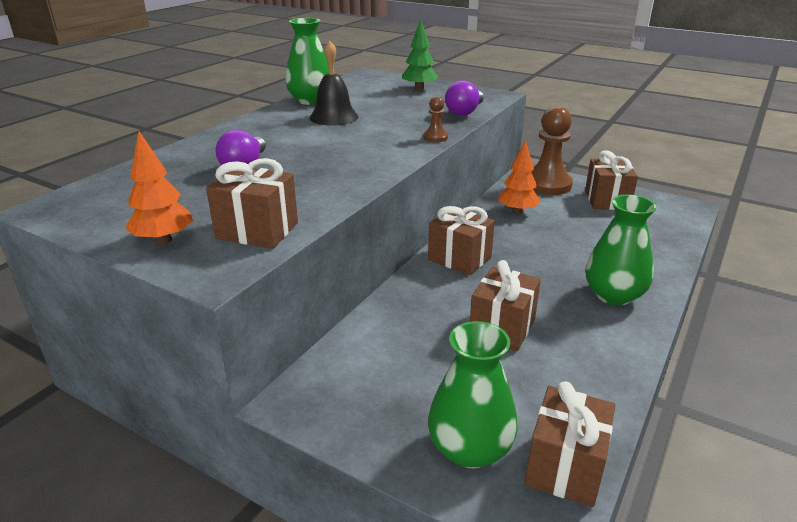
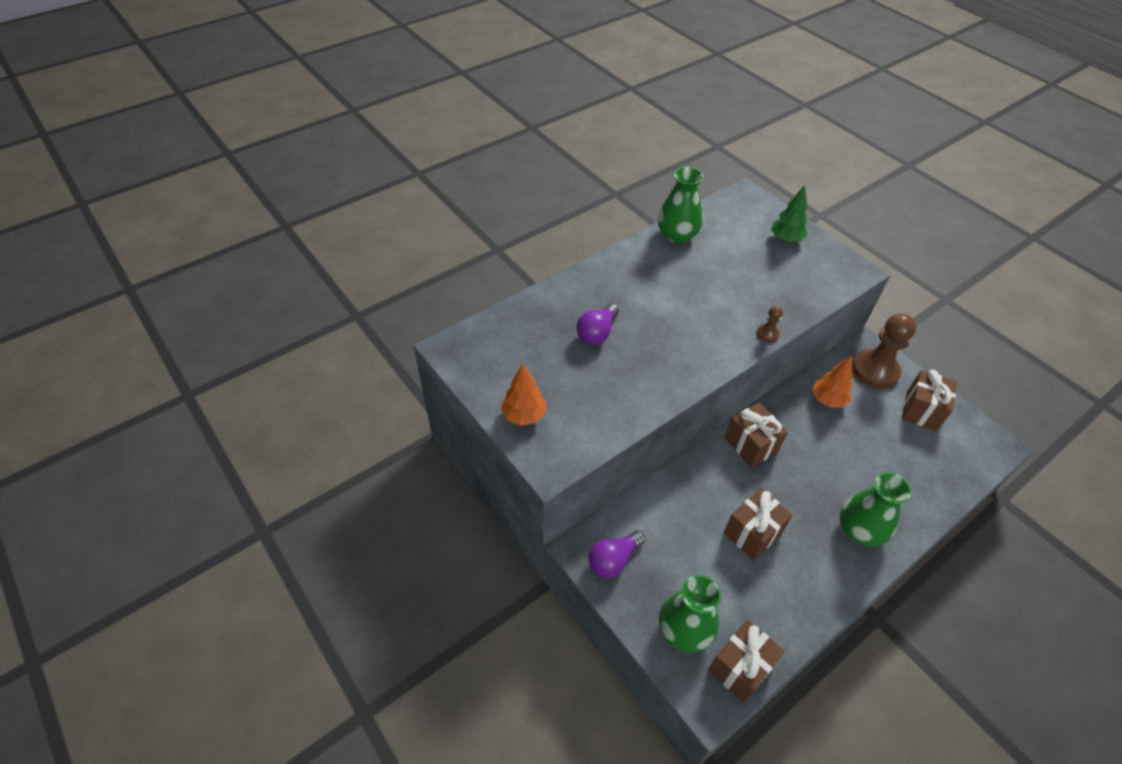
camera: 20 degrees right, 20 degrees up
(257, 231) = (588, 425): brown gift -> none
(334, 117) = (689, 272): black bell -> none
(464, 112) = (812, 296): purple light bulb -> purple light bulb (613, 560)

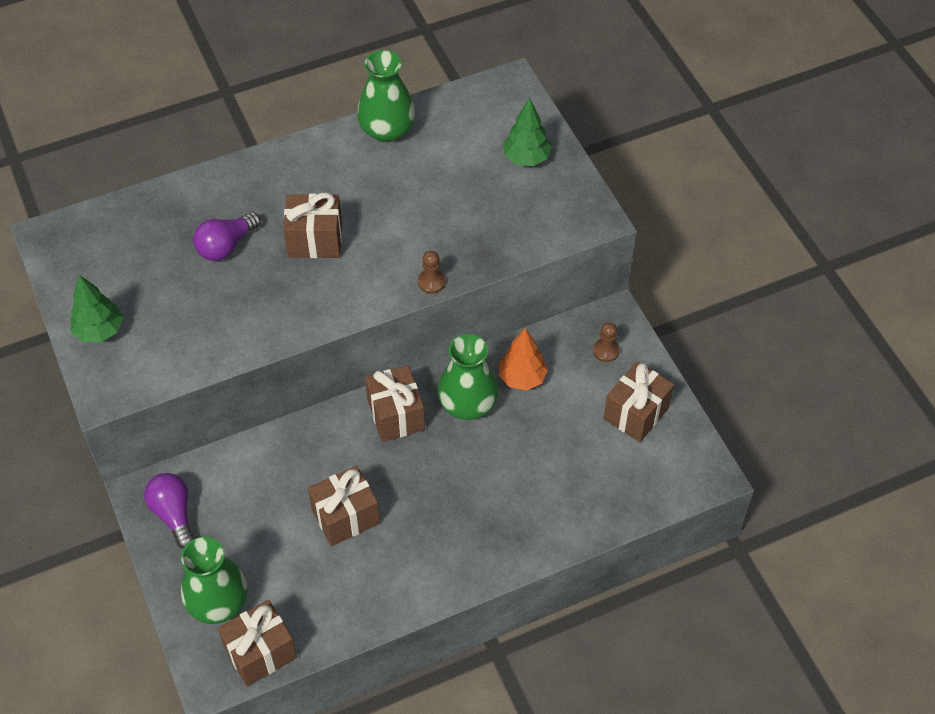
camera: 15 degrees right, 5 degrees up
(524, 415) = (99, 331): orange tree -> green tree
(613, 560) = (173, 514): purple light bulb -> purple light bulb turned 90 degrees clockwise
(664, 318) = (315, 240): none -> brown gift
(860, 530) = (474, 539): green vase -> green vase (468, 404)
(875, 370) = (606, 351): brown pawn -> brown pawn, size x0.44

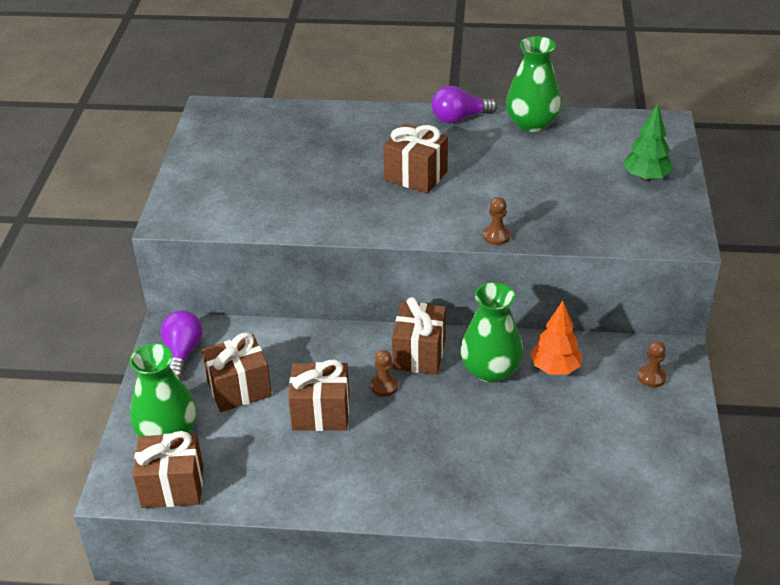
camera: 30 degrees right, 15 degrees down
(99, 331) = (198, 179): green tree -> none
(226, 246) = (340, 157): purple light bulb -> purple light bulb (459, 118)
(385, 463) = (384, 386): none -> brown pawn
(636, 413) = (651, 438): brown gift -> brown gift (239, 389)

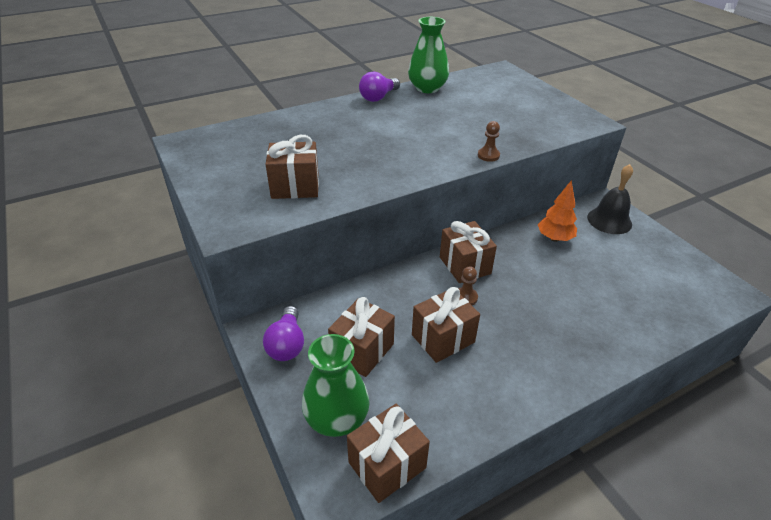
camera: 35 degrees left, 0 degrees up
(182, 353) = (287, 344): purple light bulb -> purple light bulb turned 150 degrees counterclockwise
(415, 176) = (391, 137): brown gift -> brown gift (295, 187)
(490, 370) = (519, 256): green vase -> none
(645, 177) = (529, 97): green tree -> none
(651, 377) = (609, 220): brown pawn -> black bell

